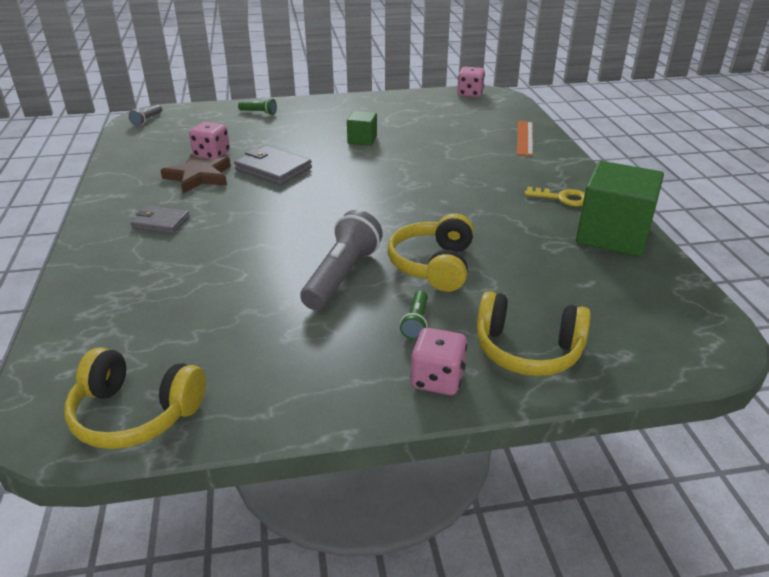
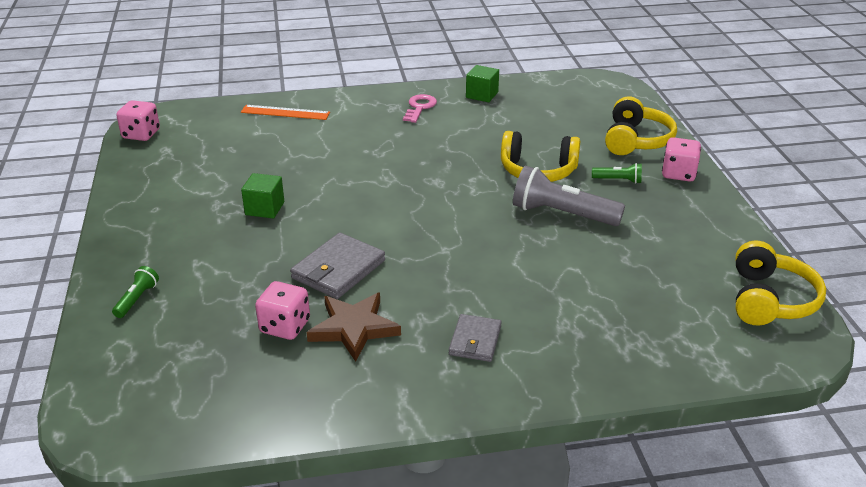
camera: 90 degrees left, 0 degrees up
(147, 120) = (121, 422): grey flashlight -> none
(562, 198) = (419, 107): yellow key -> pink key
(612, 235) = (482, 95): green cube -> green cube, size x0.51

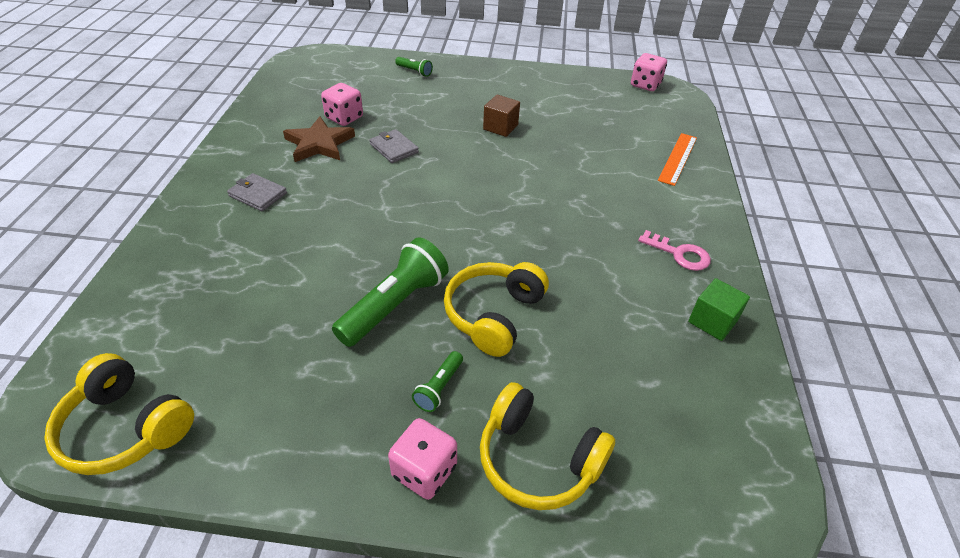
camera: 105 degrees right, 10 degrees up
(265, 208) = (500, 127): green cube -> brown cube
(338, 269) = (394, 148): grey wallet -> grey wallet, size x0.65
(562, 214) = (395, 305): grey flashlight -> green flashlight

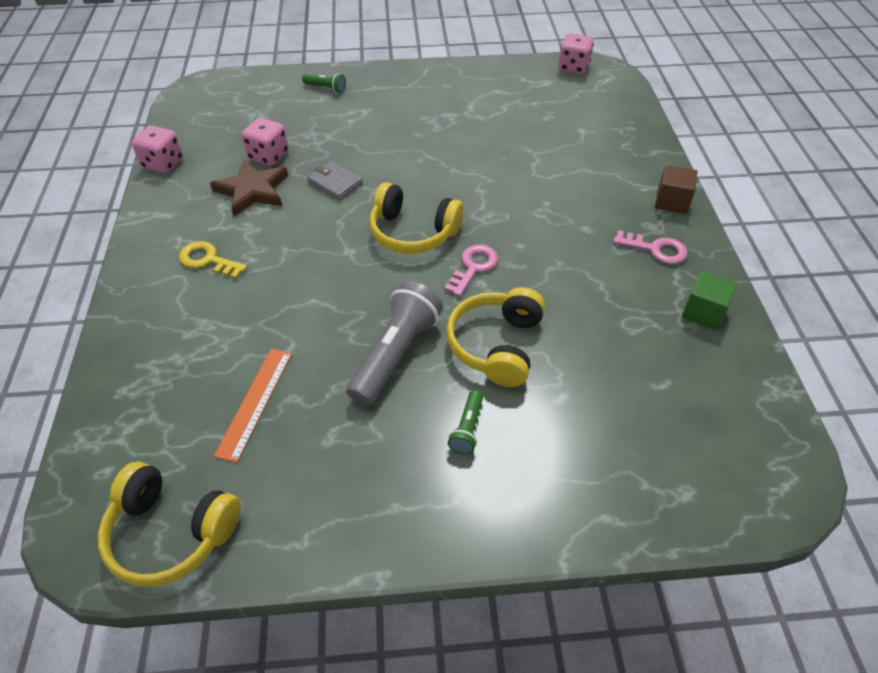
camera: 10 degrees left, 5 degrees up
(258, 194) = (208, 260): grey wallet -> yellow key
(395, 305) = (396, 354): green flashlight -> grey flashlight
(424, 471) = (480, 511): pink dice -> pink dice (163, 163)
(495, 240) = (473, 267): none -> pink key
(500, 127) = (439, 140): brown cube -> brown cube (671, 201)
(538, 459) = (581, 477): yellow headphones -> yellow headphones (413, 232)
(677, 158) = (627, 146): orange ruler -> orange ruler (255, 402)

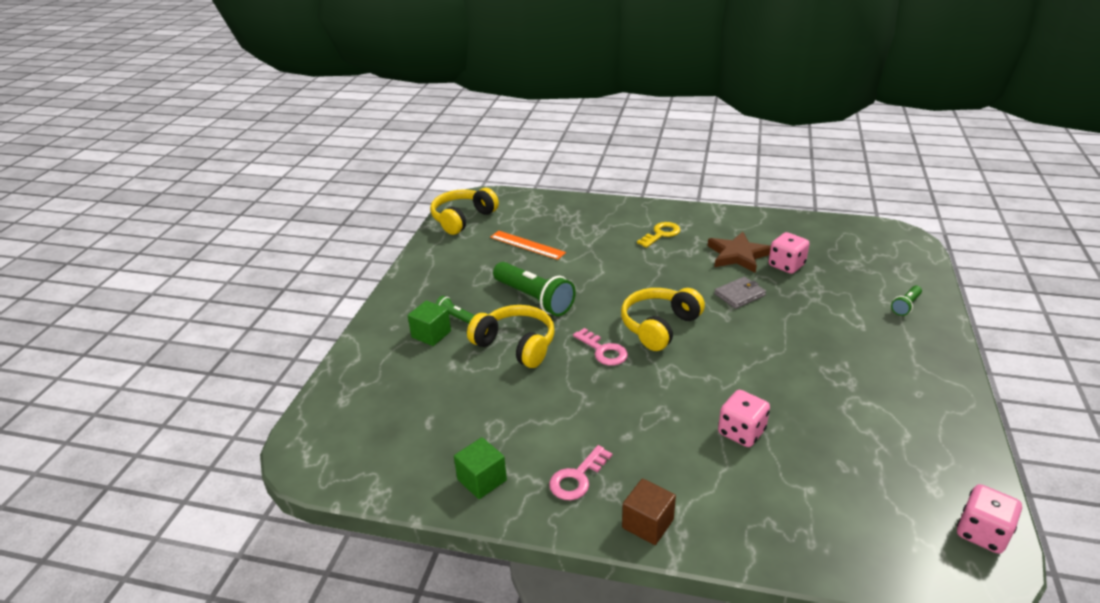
camera: 110 degrees right, 15 degrees down
(163, 163) = (783, 219): pink dice -> pink dice (741, 432)
(396, 354) = (534, 299): grey flashlight -> green flashlight
(514, 445) = (431, 334): none -> green cube

